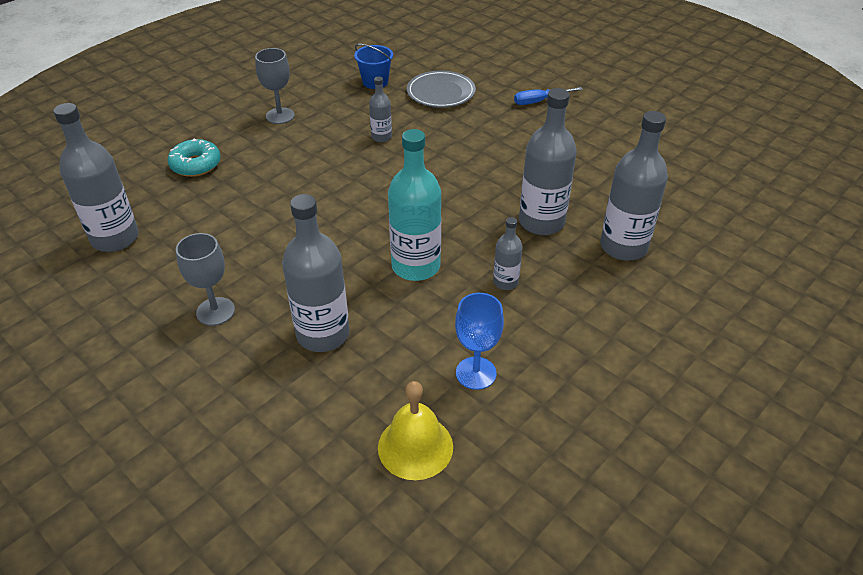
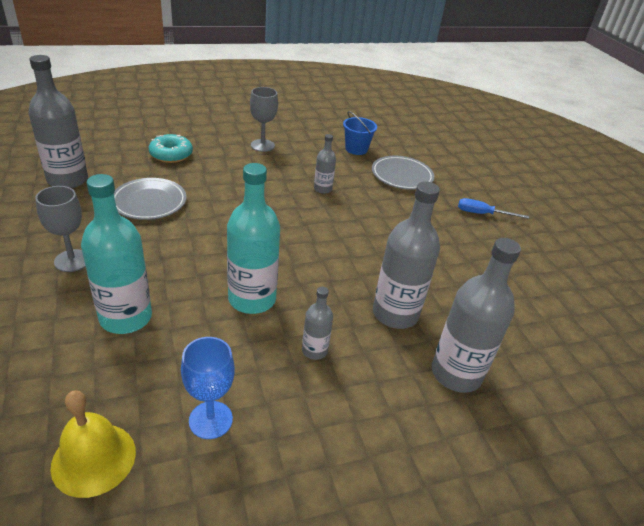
camera: 25 degrees right, 5 degrees down
(227, 223) = (149, 202): none -> grey plate
(323, 334) = (126, 317): grey bottle -> turquoise bottle

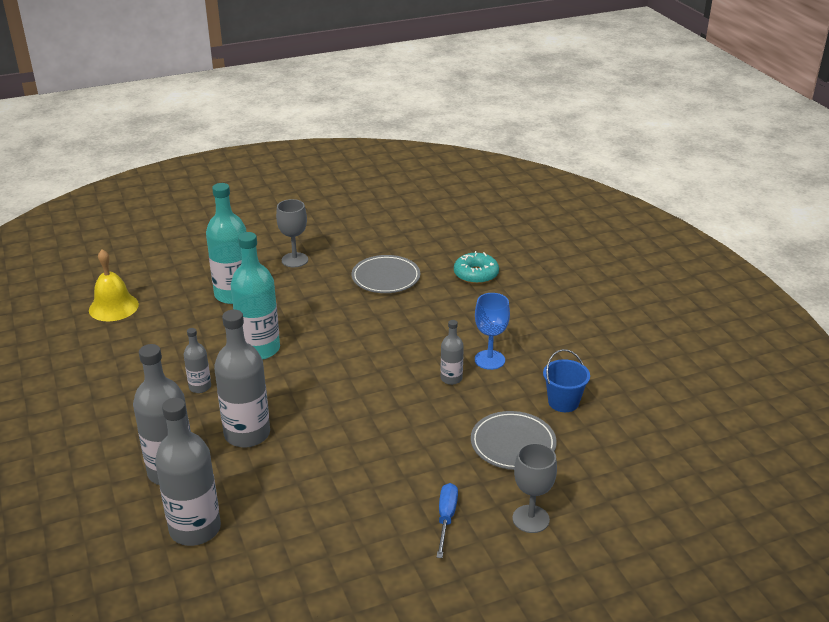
camera: 90 degrees right, 5 degrees down
(67, 180) = (405, 233): grey bottle -> grey bottle (195, 529)
(210, 420) = (137, 345): blue goblet -> blue goblet (489, 360)
(262, 145) = (529, 328): grey goblet -> grey goblet (530, 519)

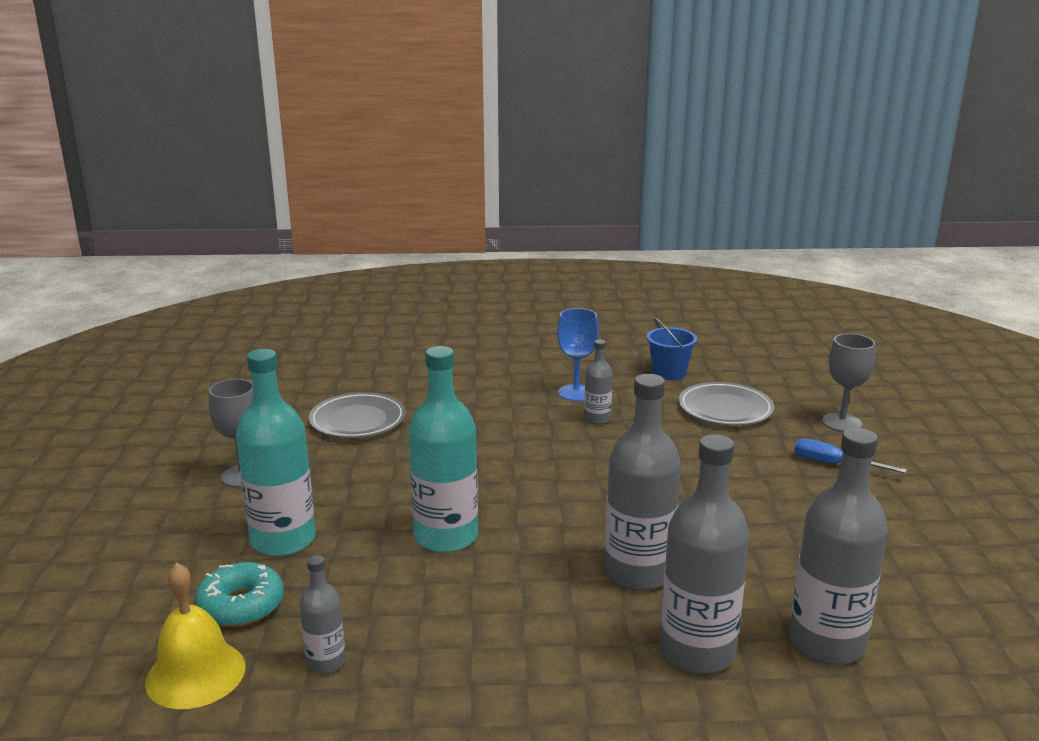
camera: 70 degrees left, 10 degrees down
(200, 387) = (505, 601): grey bottle -> grey bottle (326, 662)
(476, 274) = (406, 369): turquoise donut -> turquoise donut (241, 605)

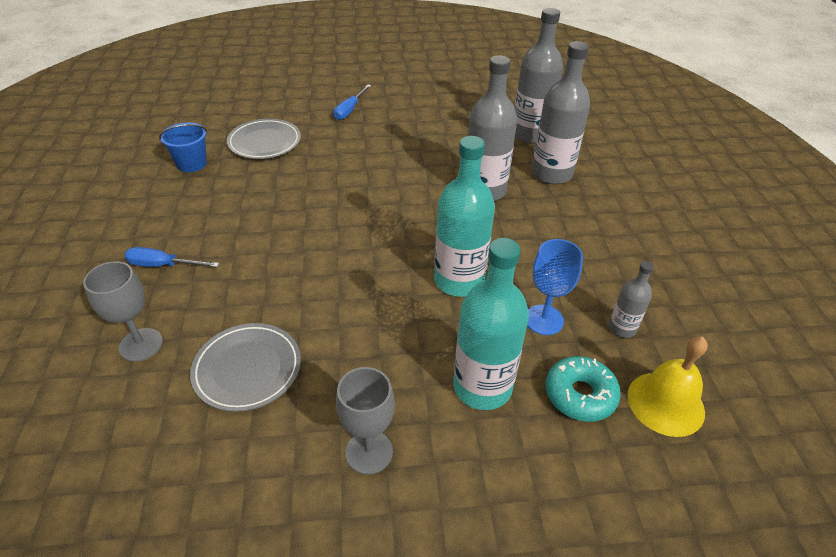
camera: 95 degrees left, 20 degrees up
(499, 375) = (163, 265): none -> blue screwdriver
(576, 393) = (218, 215): blue goblet -> blue goblet (544, 320)
(597, 419) = (271, 204): grey bottle -> none
(841, 423) = (294, 100): grey goblet -> grey goblet (141, 345)

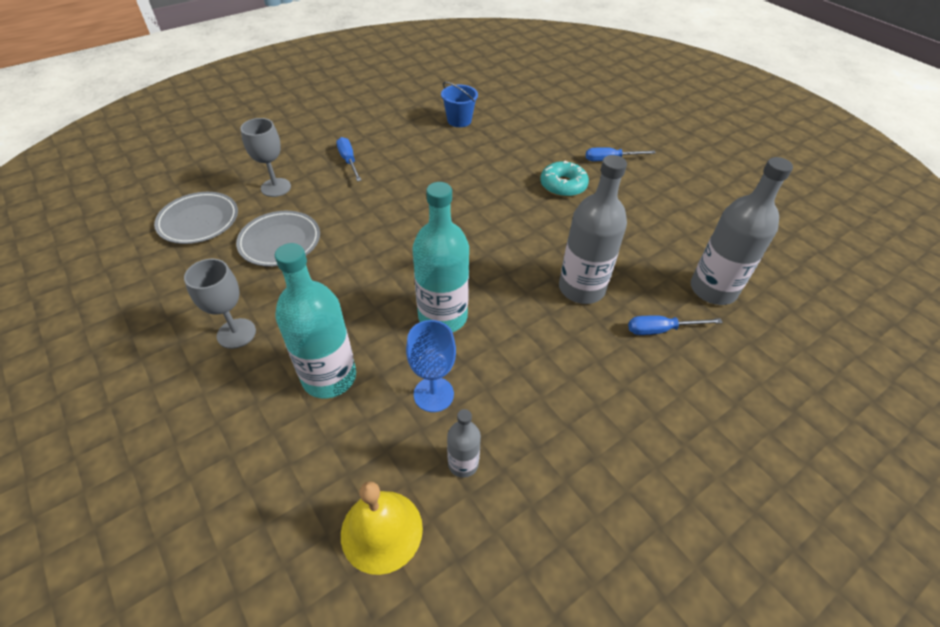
camera: 60 degrees right, 5 degrees up
(264, 142) = (517, 138): grey plate -> grey plate (198, 221)
(551, 173) = (661, 330): grey bottle -> blue screwdriver
(580, 395) = (355, 452): turquoise donut -> turquoise donut (563, 185)

